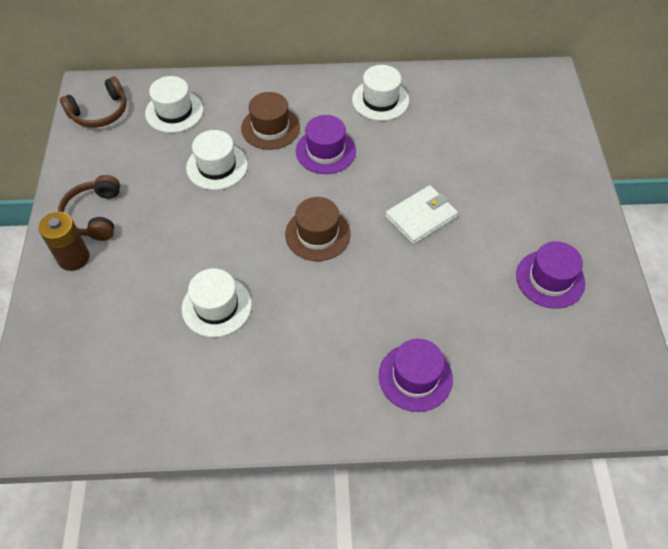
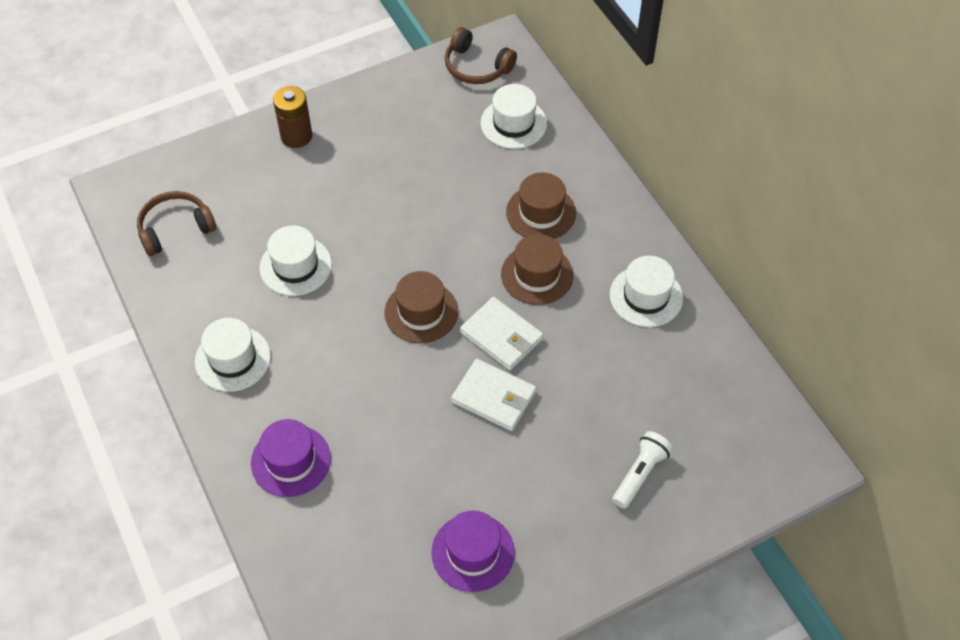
camera: 65 degrees right, 0 degrees up
(94, 215) = (350, 127): brown headphones -> brown headphones (175, 228)
(217, 166) = (461, 191): white hat -> white hat (233, 359)
(325, 151) = (537, 275): purple hat -> brown hat
(369, 192) = (501, 336): none -> white wallet
(523, 159) = (640, 474): none -> white flashlight

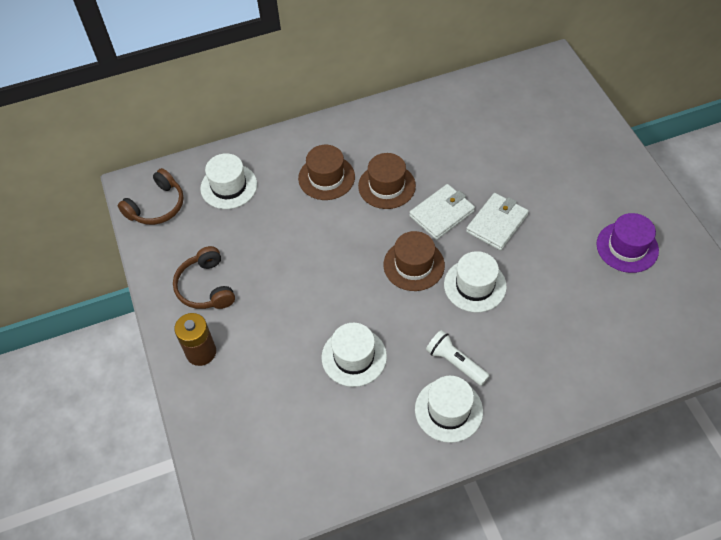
camera: 80 degrees left, 0 degrees up
(175, 228) = (293, 462): brown headphones -> brown headphones (205, 287)
(291, 460) = (551, 365): purple hat -> none
(640, 474) = (562, 146): white flashlight -> white flashlight (455, 362)
(646, 296) = (415, 124): white hat -> white hat (475, 285)

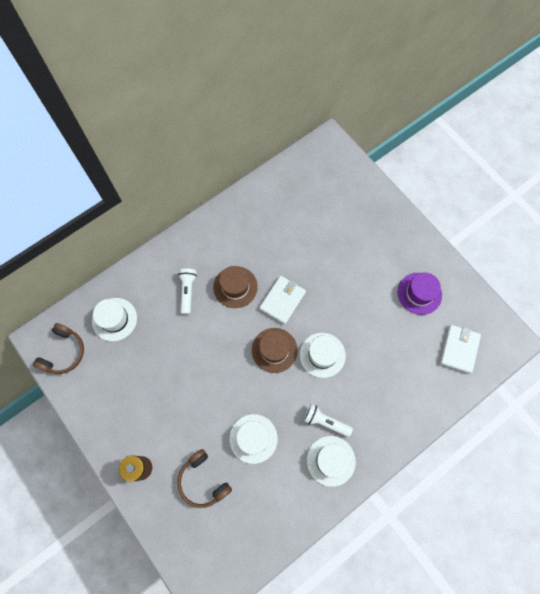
camera: 20 degrees left, 15 degrees up
(205, 287) = (126, 412): brown headphones -> brown headphones (203, 481)
(326, 177) = (187, 291): brown hat -> white flashlight
(497, 223) = (324, 298): white wallet -> white wallet (459, 349)

